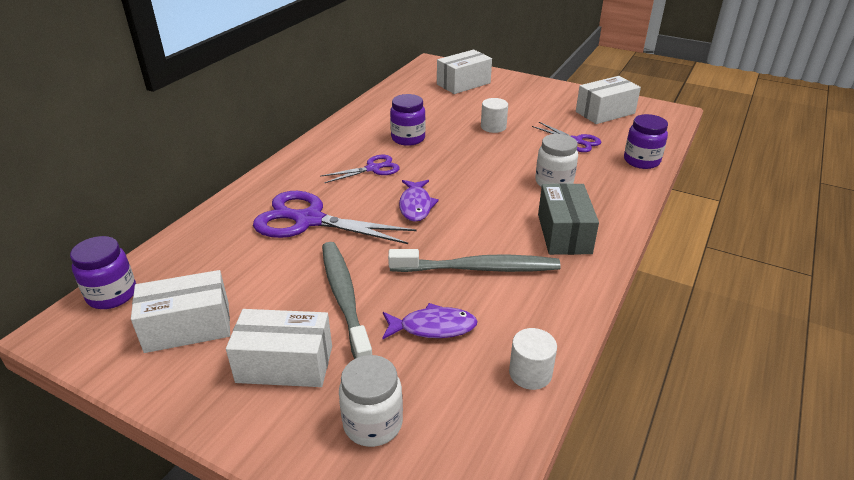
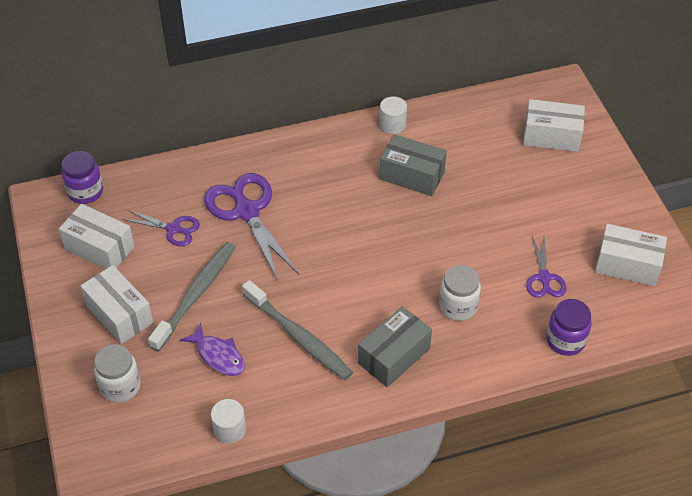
camera: 45 degrees right, 15 degrees up
(373, 169) = (345, 191): purple scissors -> purple scissors (173, 229)
(408, 138) = (412, 175): purple jar -> grey box
(416, 205) = (329, 251): purple fish -> none
(493, 127) = (499, 211): white cylinder -> white cylinder (392, 124)

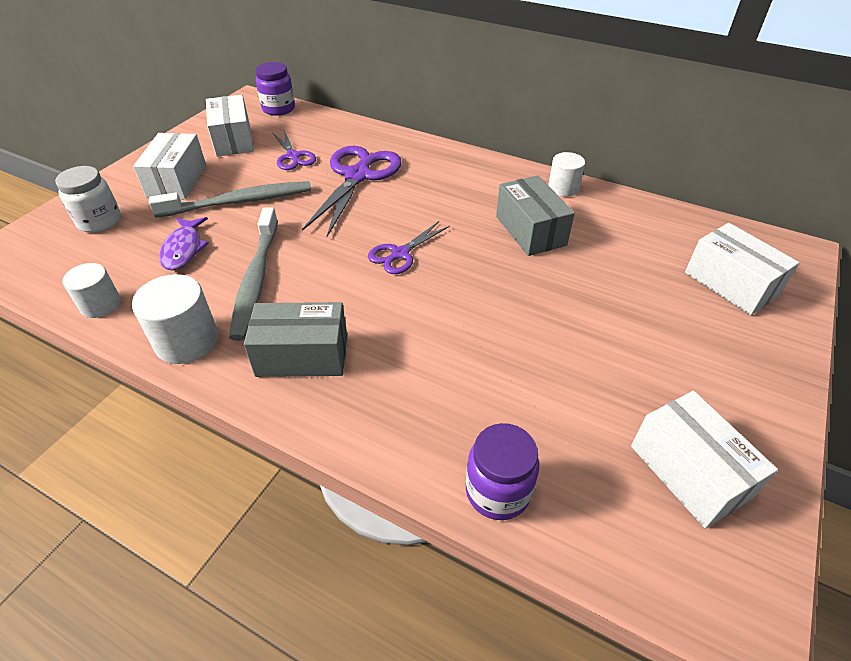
camera: 45 degrees right, 5 degrees down
(319, 402) = (187, 341): none -> white cylinder
(458, 306) = (424, 360): white jar -> none
(544, 278) = (556, 404): purple scissors -> purple scissors (400, 254)

